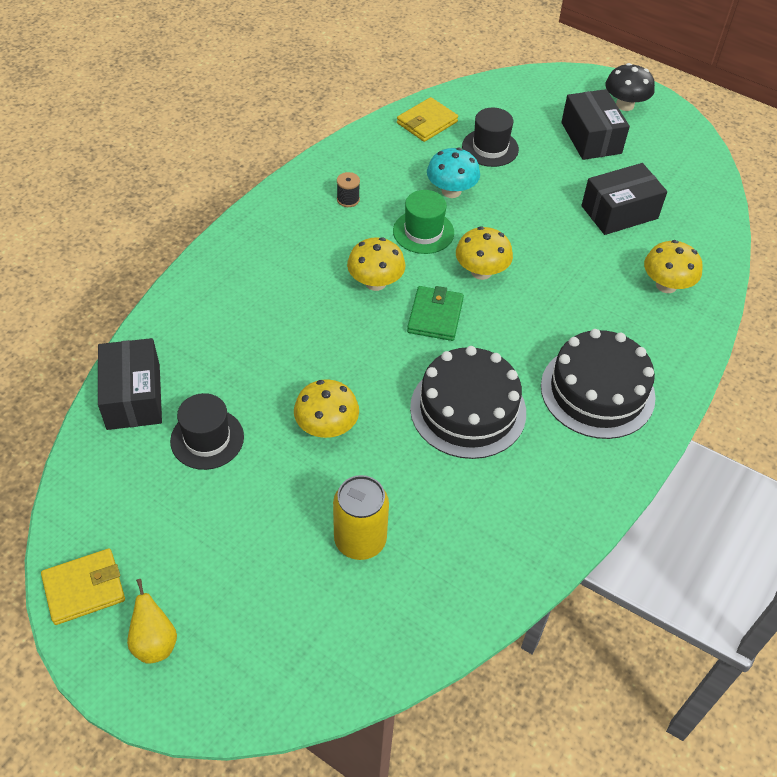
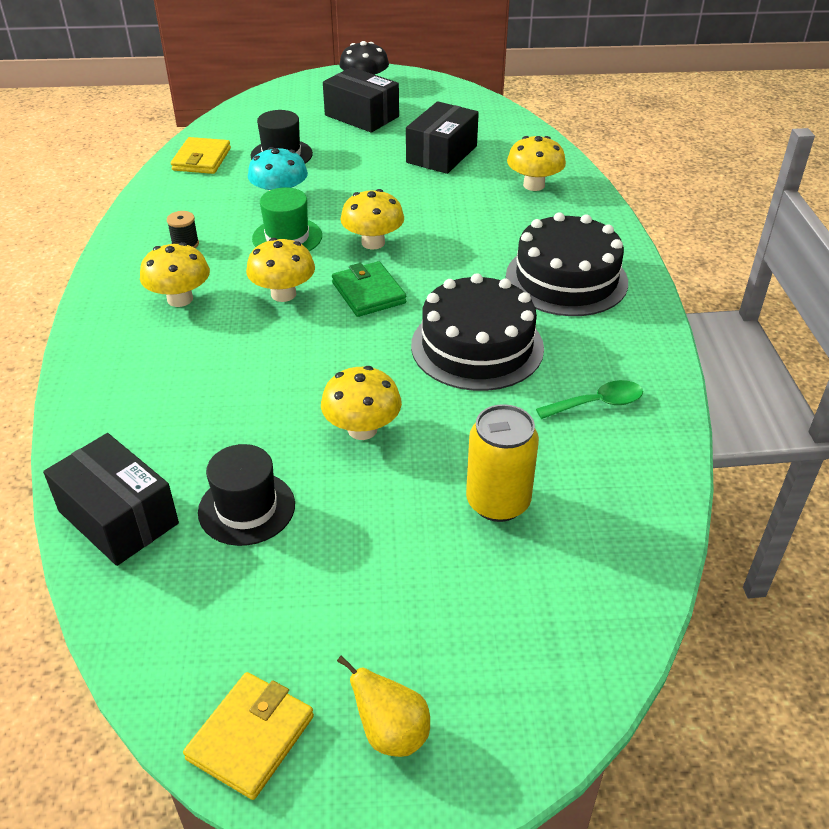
camera: 35 degrees left, 10 degrees down
(304, 247) = (180, 299): none -> yellow mushroom
(506, 512) = (597, 403): none -> green spoon

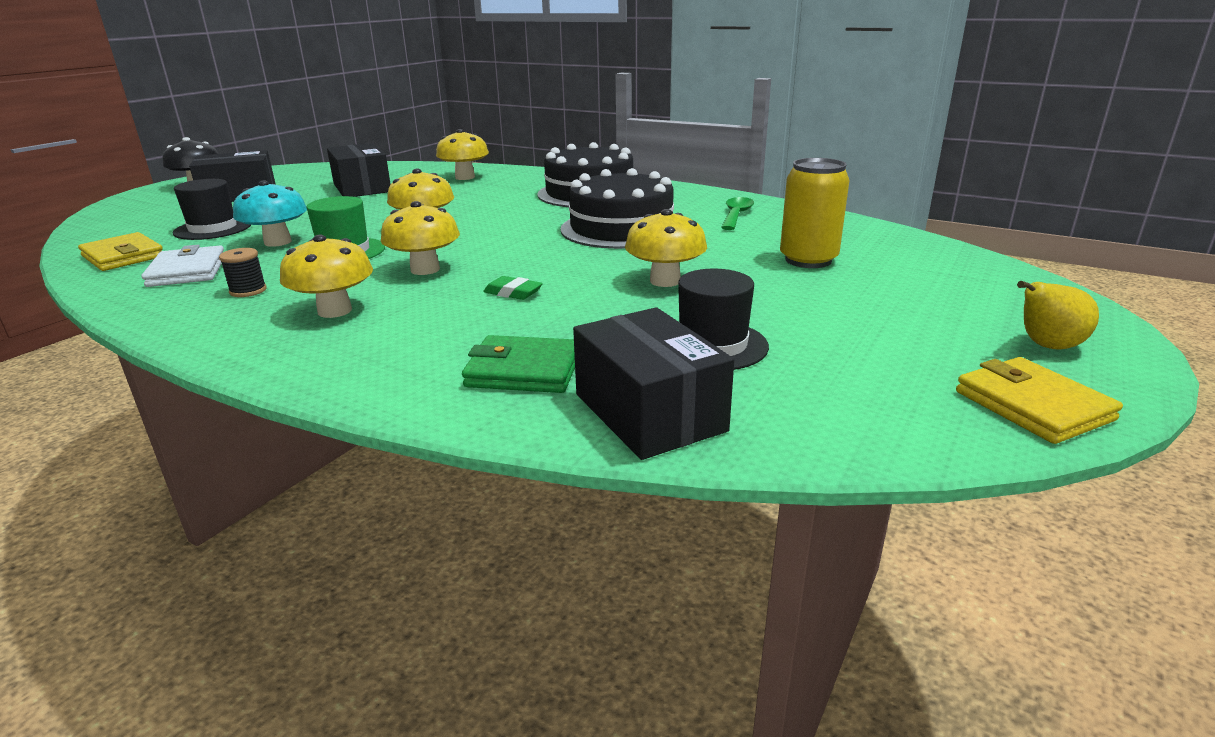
camera: 55 degrees left, 15 degrees down
(118, 517) = (649, 412): black box -> black box turned 75 degrees clockwise
(198, 200) = (187, 271): none -> white wallet
(272, 360) = (513, 293): none -> green eraser
(368, 293) = (489, 243): green wallet -> green wallet (524, 370)

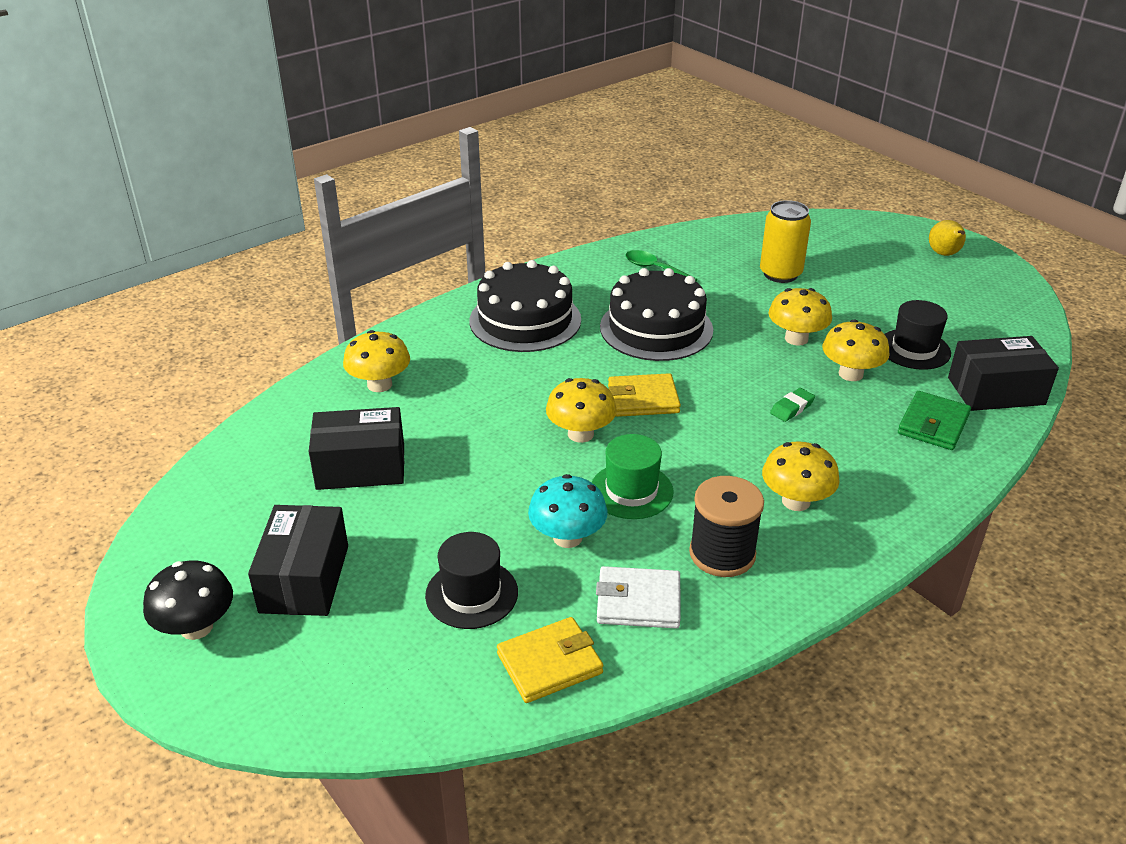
camera: 70 degrees left, 10 degrees up
(248, 291) = (722, 554): black spool -> black spool, size x1.95
(425, 269) = (713, 445): yellow mushroom -> yellow mushroom (850, 374)
(1032, 405) = (1007, 285): yellow wallet -> yellow wallet (643, 399)

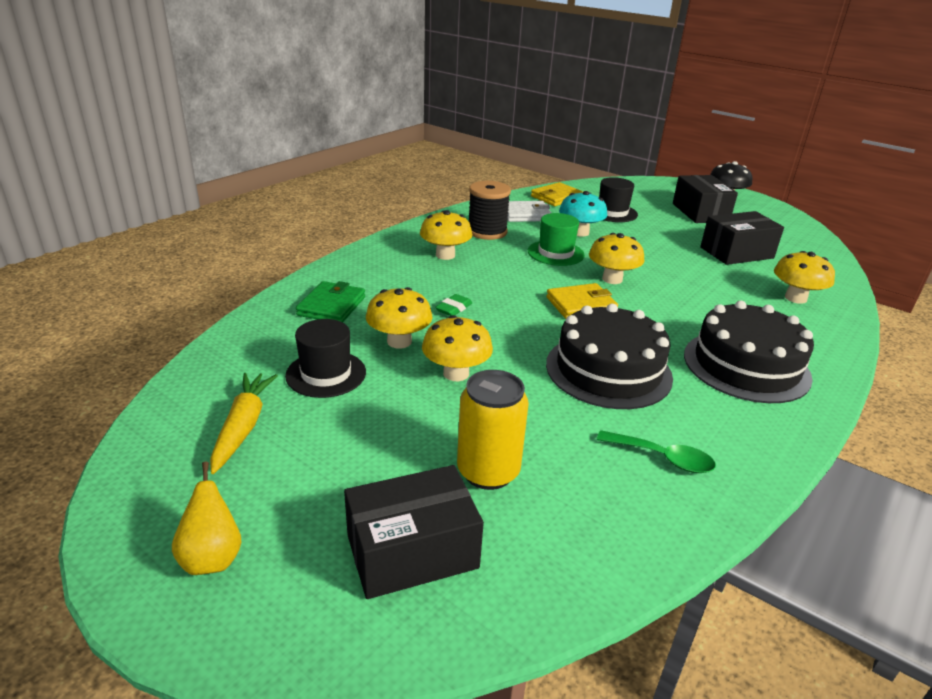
camera: 165 degrees right, 5 degrees down
(964, 315) = (243, 427): none -> yellow carrot
(996, 391) = (258, 338): black box -> black box (412, 551)

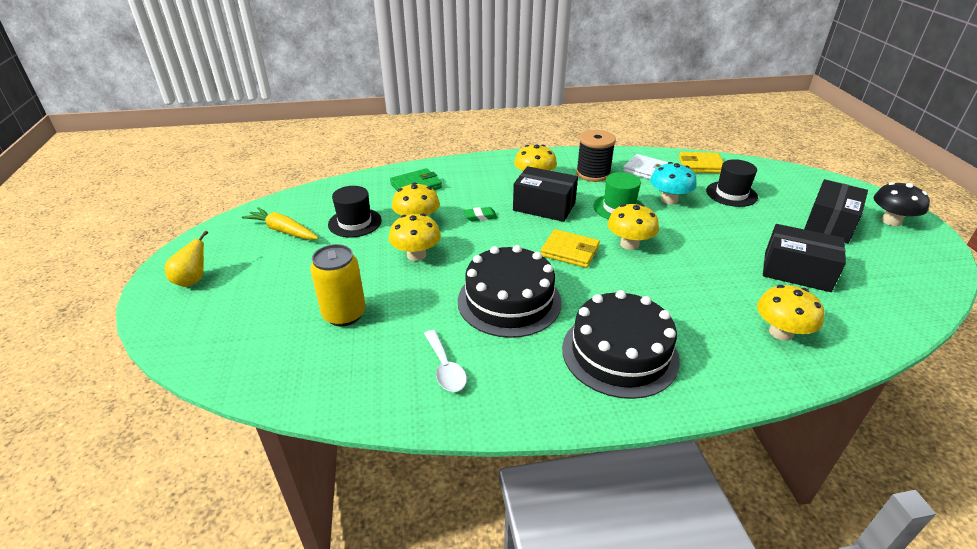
camera: 45 degrees right, 5 degrees up
(243, 427) = (283, 231): yellow carrot -> yellow carrot turned 105 degrees counterclockwise
(412, 551) = (255, 327): black box -> black box (544, 207)
(662, 458) = (445, 368): green spoon -> white spoon

